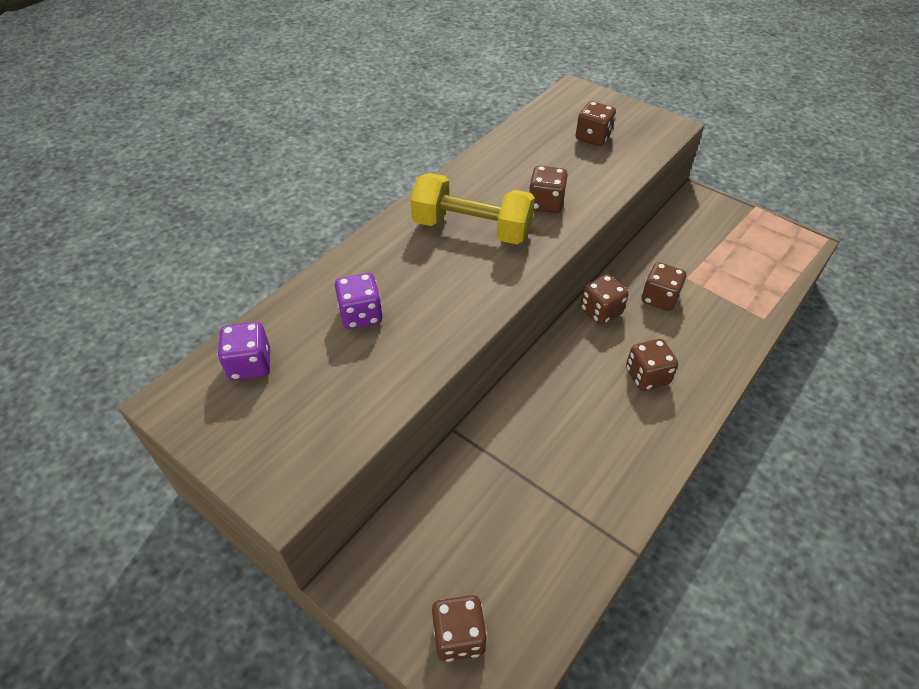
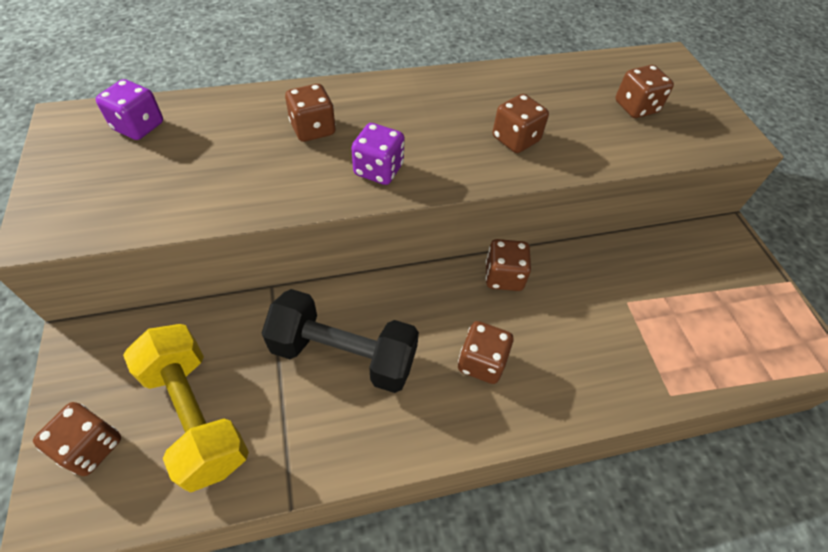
camera: 35 degrees right, 5 degrees up
(361, 315) = (253, 139): purple dice -> purple dice (378, 170)
(472, 229) = (422, 124): yellow dumbbell -> yellow dumbbell (196, 415)
(558, 436) = (344, 354): none -> black dumbbell
(659, 298) = (575, 302): brown dice -> brown dice (313, 129)

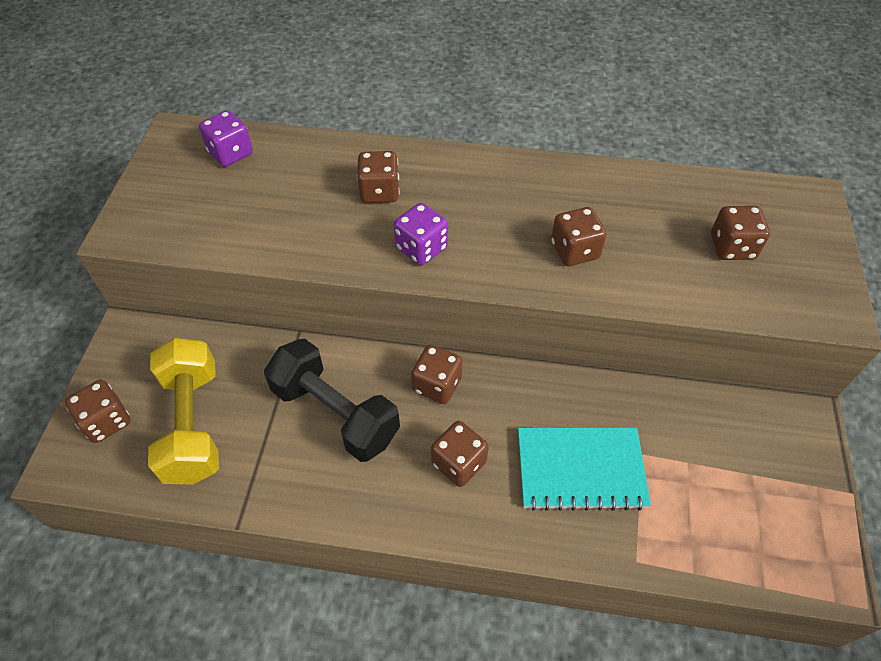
camera: 25 degrees right, 0 degrees up
(503, 276) = (522, 387): brown dice -> brown dice (437, 385)
(586, 332) = (580, 469): none -> turquoise notebook

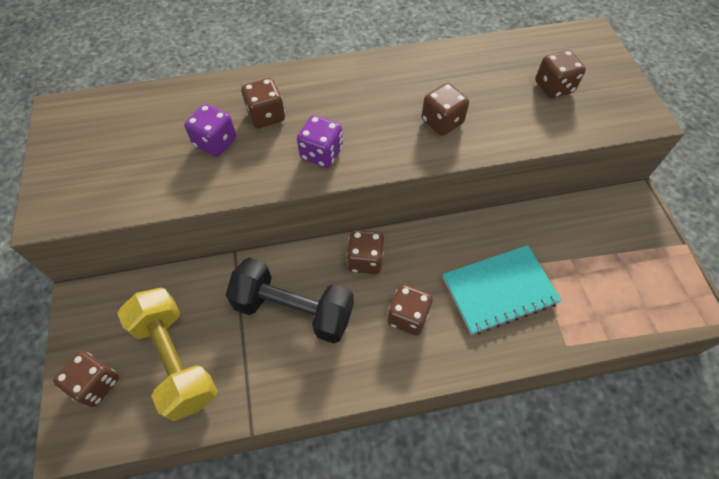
camera: 20 degrees left, 5 degrees up
(231, 153) = (120, 116): purple dice -> purple dice (215, 142)

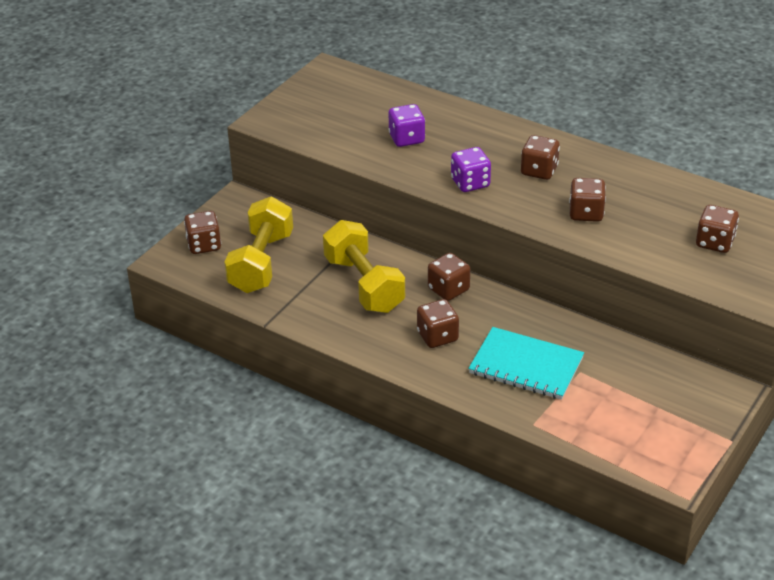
camera: 45 degrees right, 20 degrees down
(266, 115) = (460, 142): brown dice -> brown dice (539, 171)
(294, 310) = (364, 285): black dumbbell -> yellow dumbbell

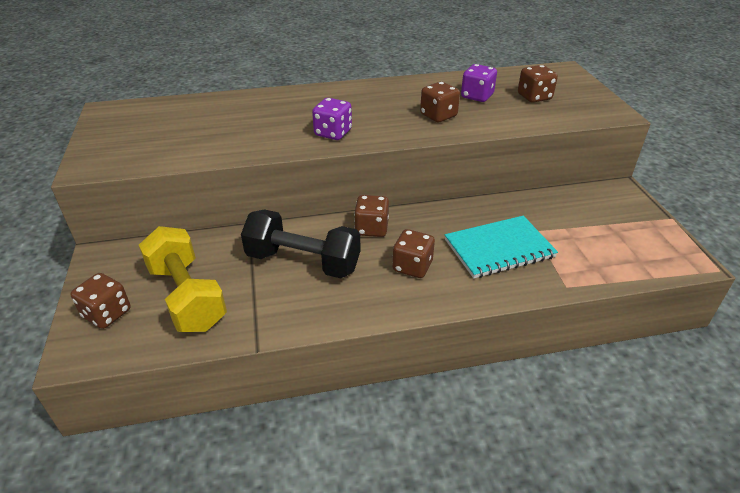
camera: 45 degrees left, 0 degrees up
(364, 285) = (303, 262): yellow dumbbell -> black dumbbell
(406, 138) = (240, 127): purple dice -> purple dice (477, 96)
(539, 171) = (368, 106): brown dice -> none

